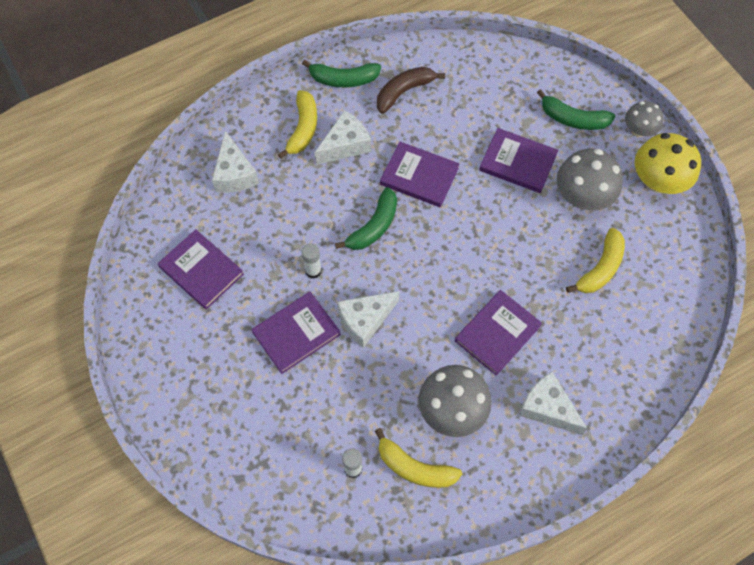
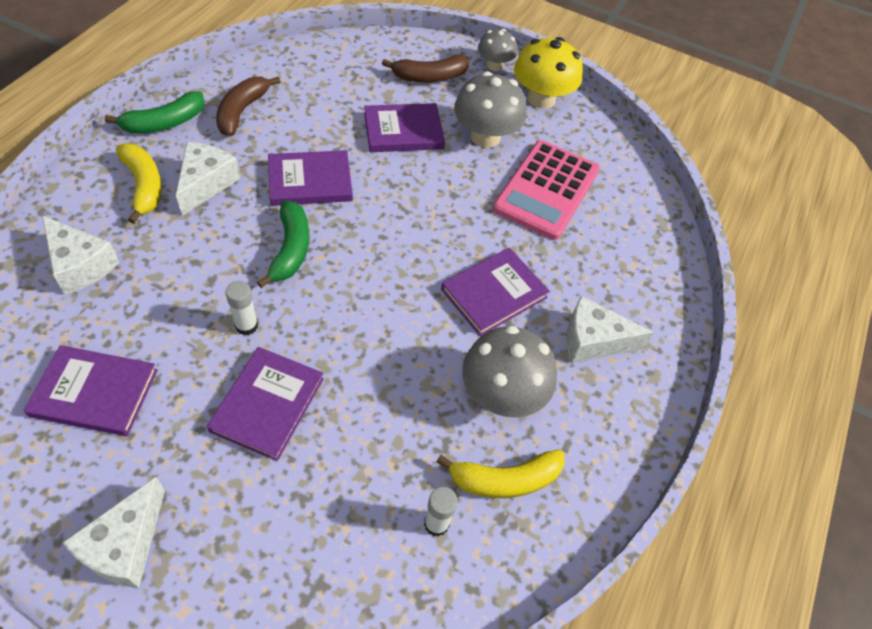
camera: 40 degrees left, 10 degrees down
(365, 320) = (343, 349): white cheese -> white cheese (125, 545)
(497, 333) = (494, 293): purple book -> purple book turned 45 degrees clockwise
(573, 119) = (429, 77): green banana -> brown banana
(600, 268) = (546, 190): yellow banana -> pink calculator

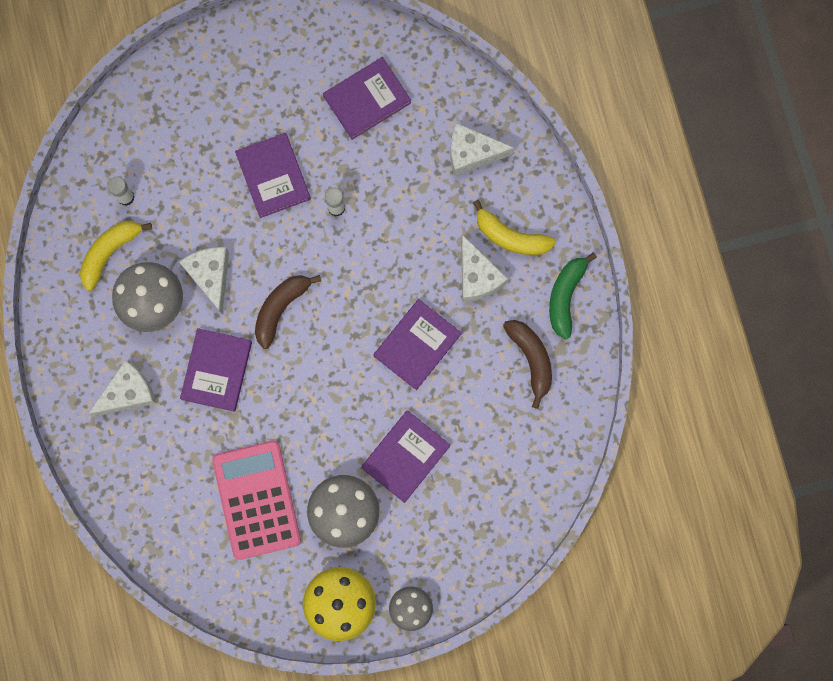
camera: 145 degrees right, 25 degrees up
(125, 545) = (262, 54): white cheese -> white cheese (211, 276)
(290, 249) = (370, 281): green banana -> none
(429, 77) = (445, 538): brown banana -> brown banana (281, 308)

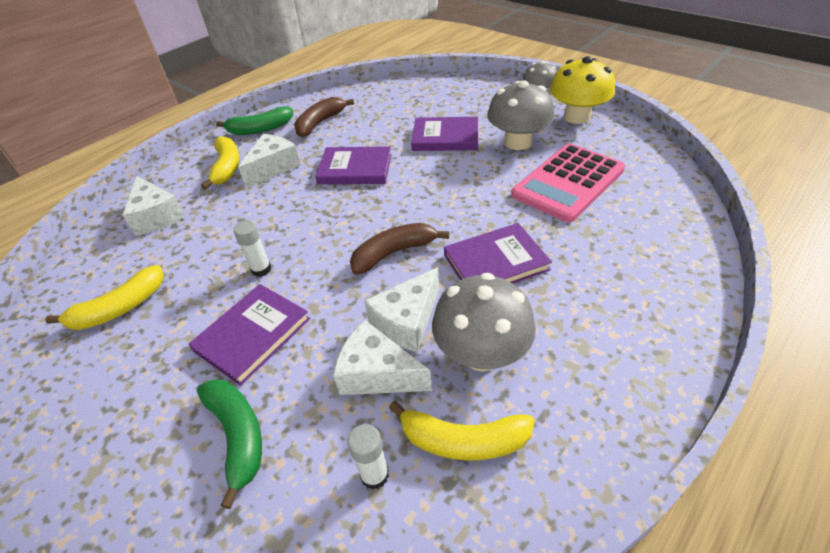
camera: 120 degrees left, 35 degrees down
(128, 393) = (594, 313): white cheese -> white cheese (377, 373)
(201, 139) = (237, 436): none -> green banana
(281, 308) = (394, 253): brown banana -> brown banana turned 150 degrees clockwise
(367, 99) = (120, 308): purple book -> yellow banana

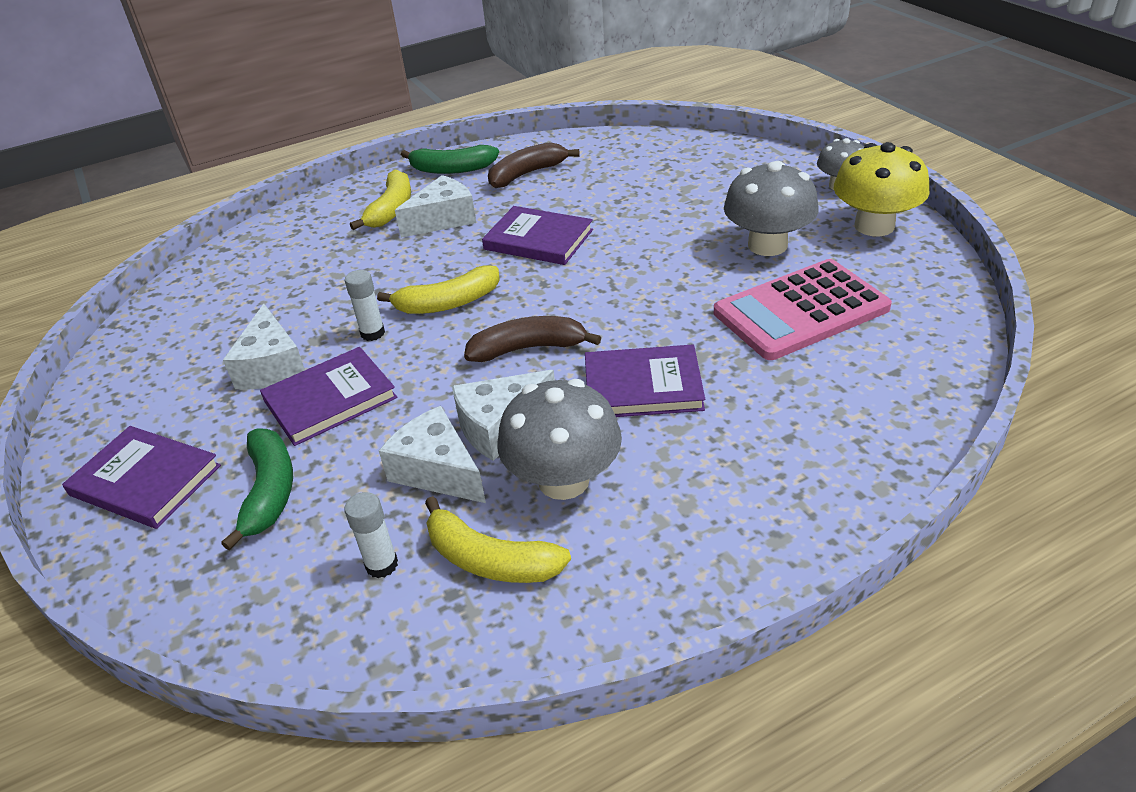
camera: 20 degrees right, 5 degrees down
(120, 308) = (213, 340): yellow banana -> yellow banana (448, 303)
(156, 216) = (290, 251): white cheese -> white cheese (272, 366)
(445, 137) = (675, 221): purple book -> purple book (145, 480)

